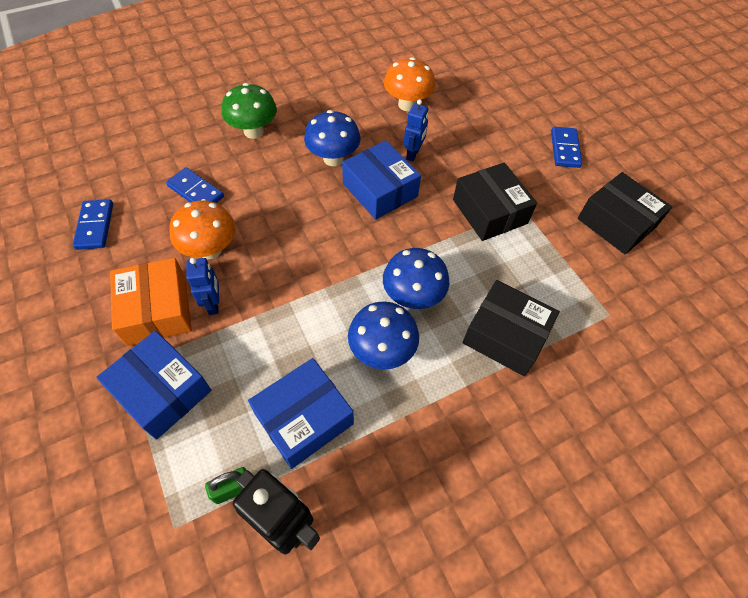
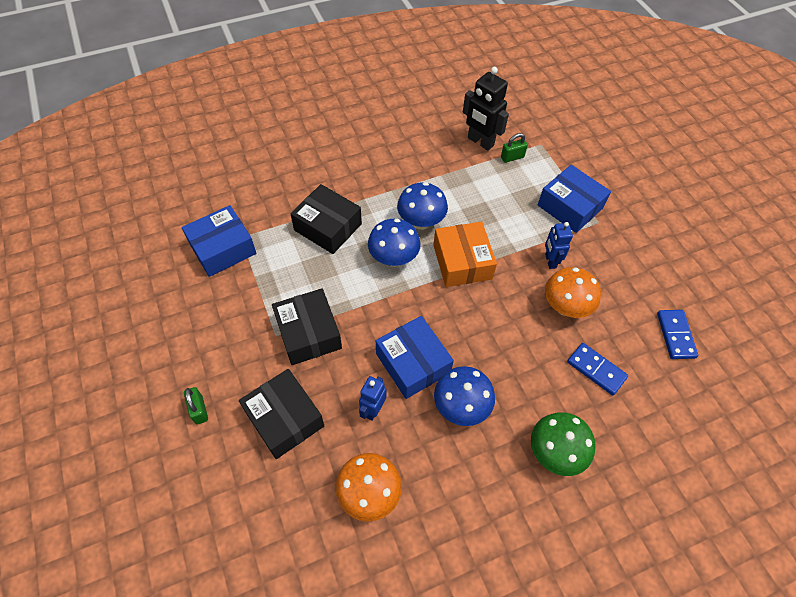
camera: 175 degrees left, 0 degrees up
(157, 310) = (592, 259): orange box -> orange box (462, 262)
(304, 418) = (474, 187): blue box -> blue box (223, 249)
(564, 149) = (199, 410): blue domino -> green padlock
(616, 223) = (191, 315): black box -> black box (284, 419)

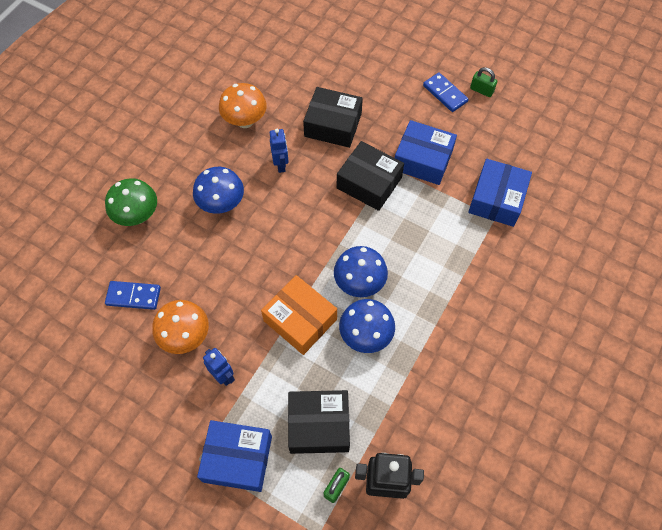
camera: 145 degrees right, 5 degrees up
(199, 410) = (390, 97): green padlock -> green padlock (481, 90)
(328, 227) = (438, 274): black box -> black box (319, 425)
(413, 363) = (277, 211): blue box -> blue box (423, 160)
(675, 335) = (76, 373): blue domino -> blue domino (445, 93)

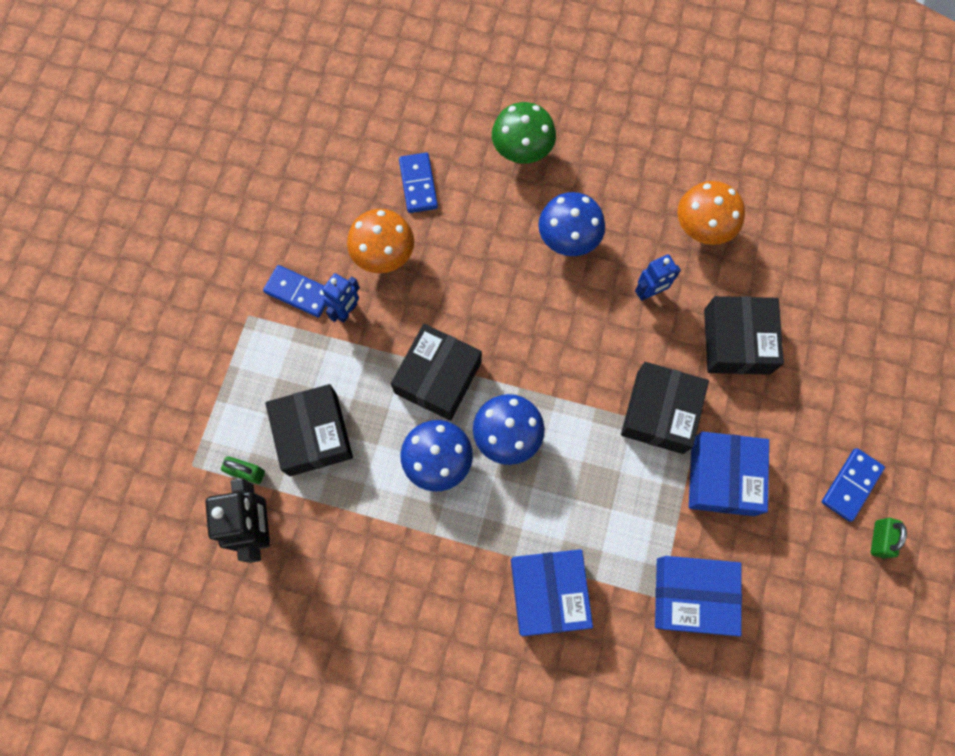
camera: 75 degrees right, 10 degrees up
(193, 411) = (299, 292): none -> blue domino
(237, 459) = (256, 356): blue box -> blue box (548, 592)
(300, 320) = (438, 377): orange box -> black box

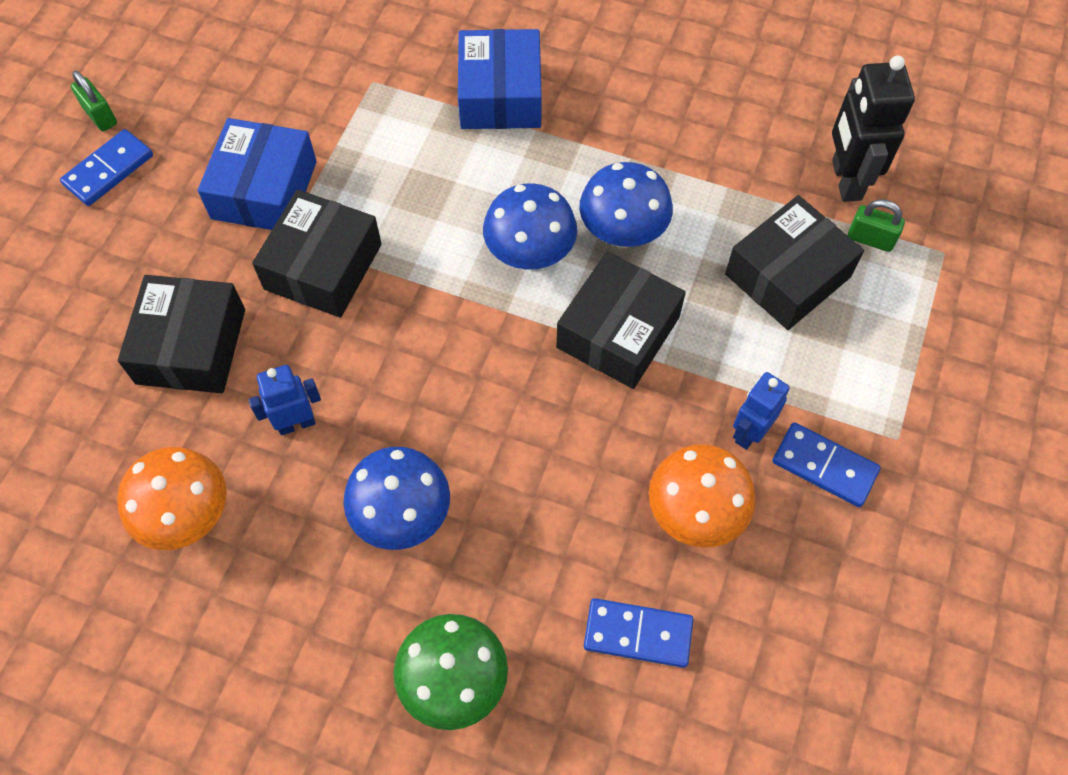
camera: 175 degrees left, 10 degrees down
(313, 434) = (787, 276): black box -> black box turned 60 degrees clockwise
(418, 184) = (638, 633): blue domino -> blue domino turned 75 degrees counterclockwise
(692, 595) = (336, 81): blue box -> none
(879, 539) = (100, 116): green padlock -> green padlock turned 60 degrees counterclockwise

